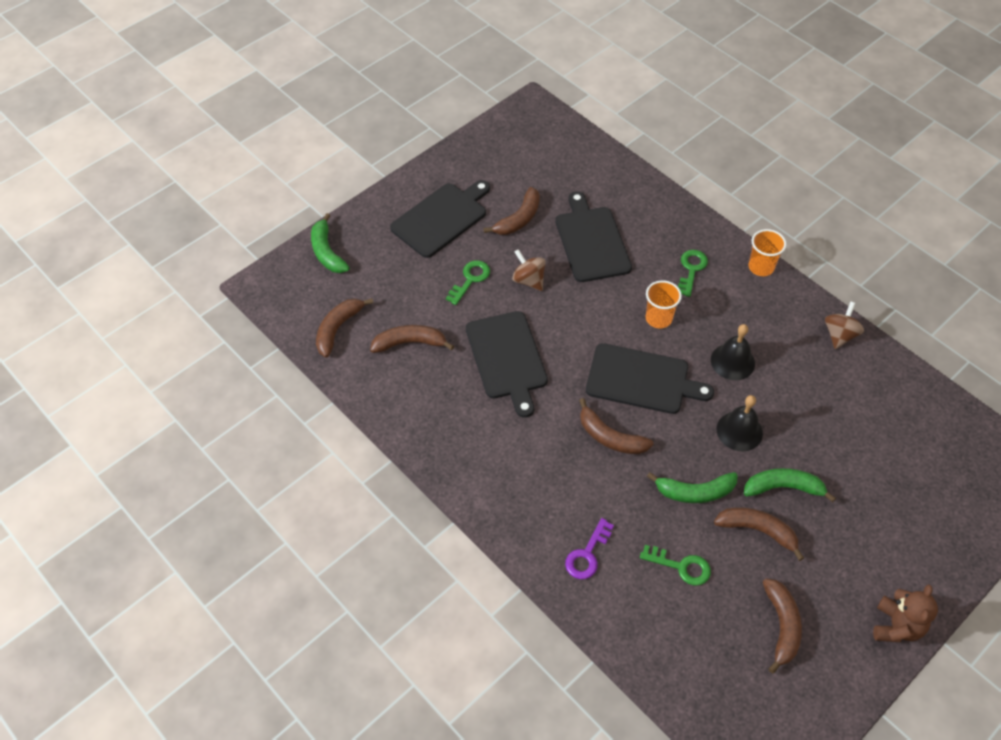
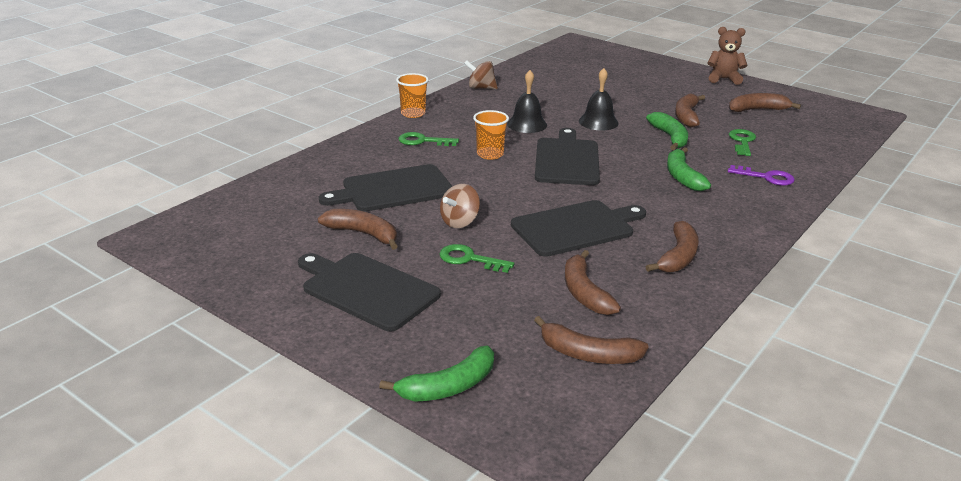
camera: 100 degrees left, 25 degrees down
(610, 437) = (639, 172): brown banana -> brown banana (678, 257)
(783, 488) = (641, 108): green banana -> green banana (682, 177)

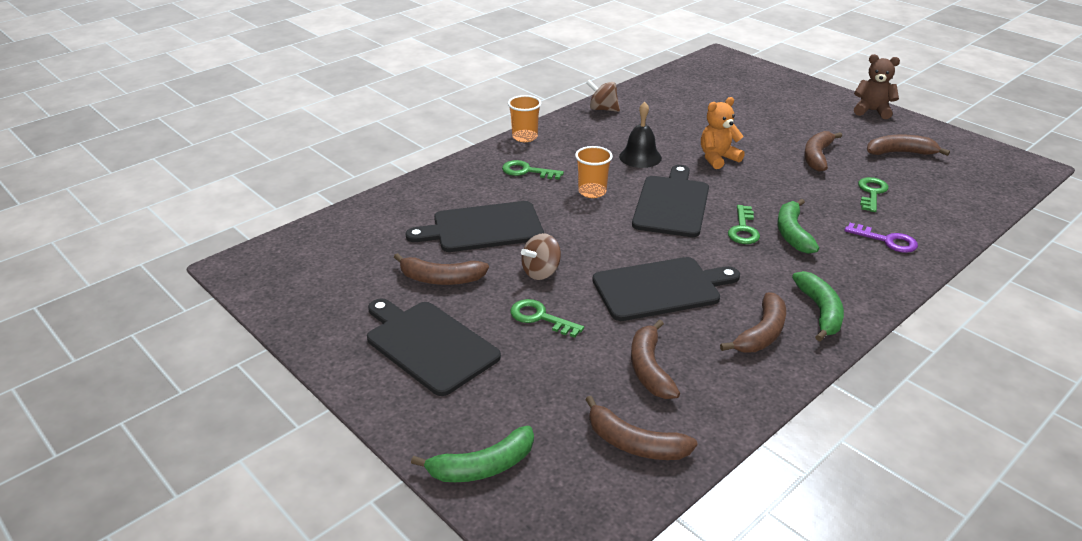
camera: 10 degrees right, 5 degrees up
(363, 234) = (440, 279): brown banana -> brown banana turned 150 degrees clockwise
(598, 122) = (717, 158): black bell -> orange teddy bear
(637, 176) = (743, 229): none -> green key
(670, 137) = (791, 183): green banana -> green banana (820, 311)

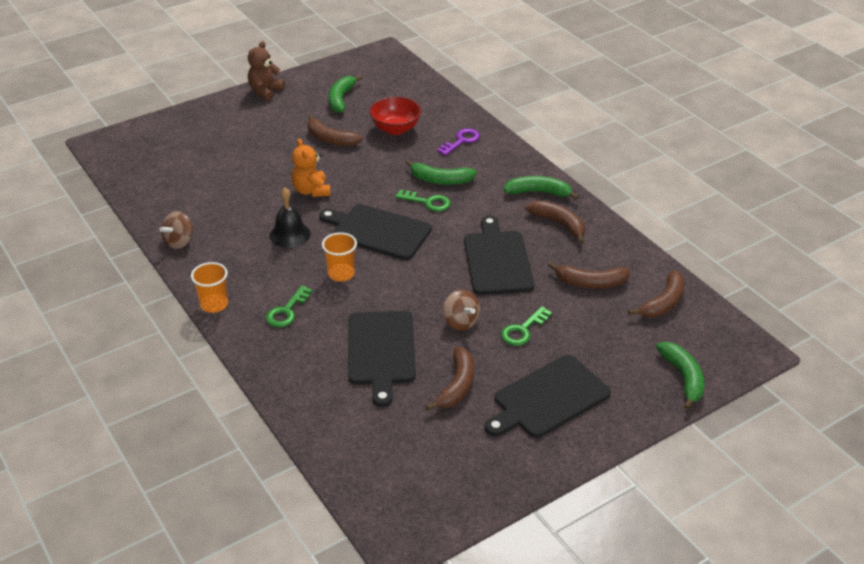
camera: 80 degrees left, 5 degrees up
(871, 193) = (395, 129): green key -> red bowl
(900, 153) = (341, 99): brown banana -> green banana

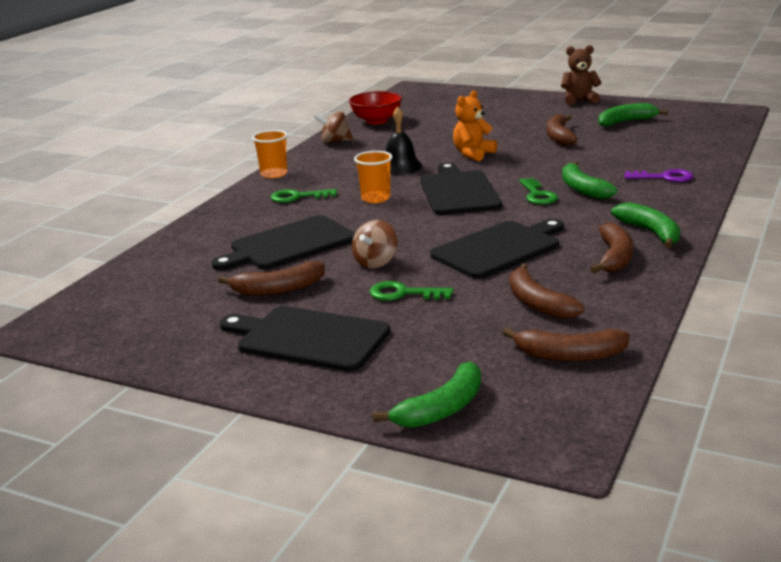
camera: 60 degrees right, 15 degrees down
(395, 129) = (625, 151): red bowl -> red bowl (376, 121)

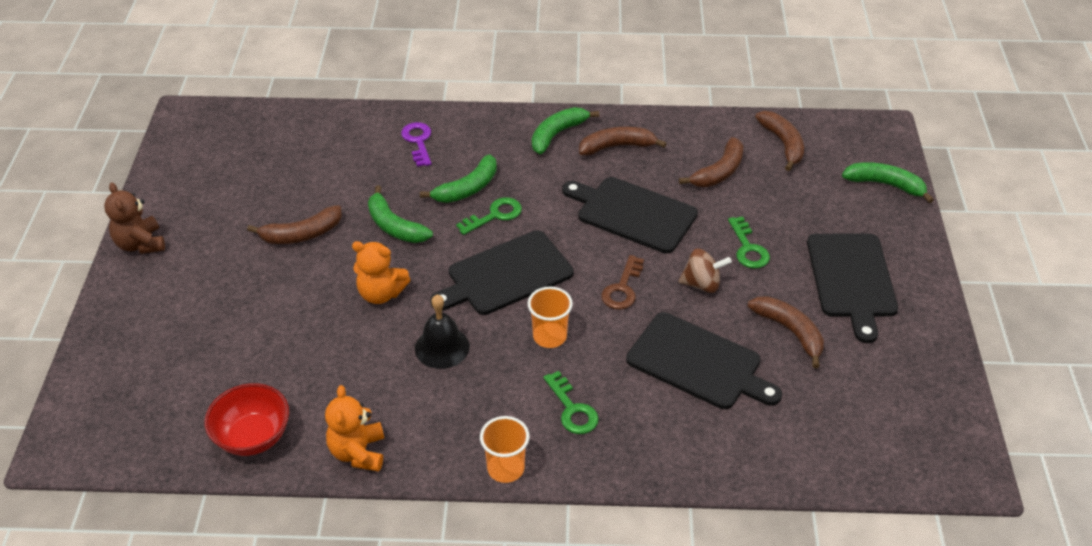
camera: 115 degrees left, 20 degrees up
(335, 141) = (358, 452): brown spinning top -> orange teddy bear
(402, 230) = (622, 288): none -> brown key
(626, 122) = (234, 190): green banana -> green banana (394, 226)

